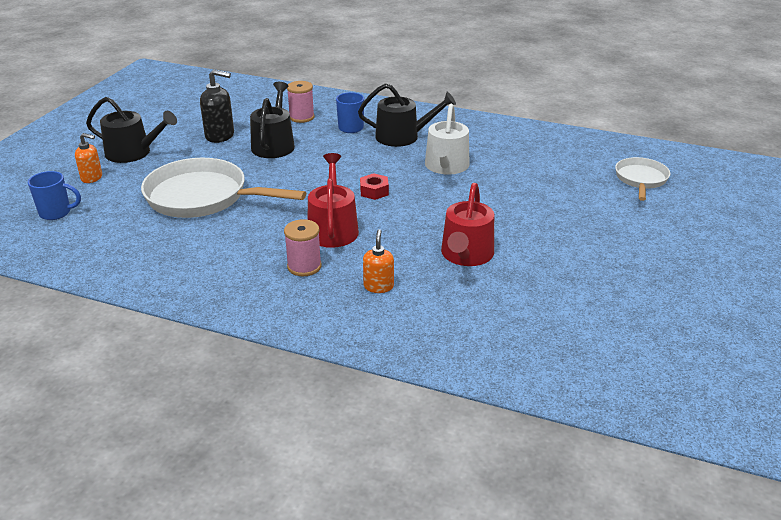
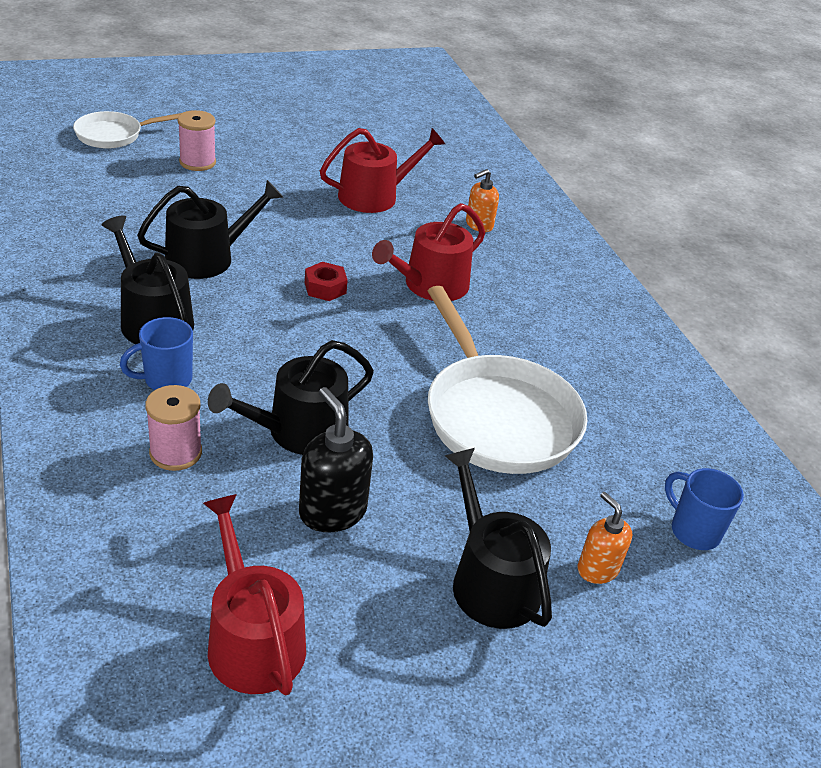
camera: 135 degrees left, 5 degrees up
(194, 105) = (252, 638): none -> red watering can
(304, 266) = (509, 275): pink spool -> pink spool (197, 162)
(446, 166) = (208, 257): white watering can -> black watering can

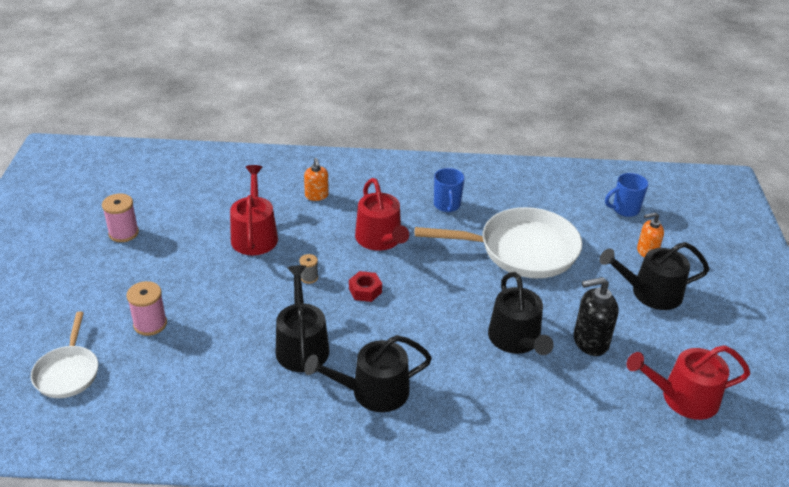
camera: 65 degrees left, 0 degrees up
(166, 380) = (447, 396): blue mug -> blue mug (447, 205)
(175, 453) = (525, 404): pink spool -> pink spool (123, 233)
(324, 244) = (309, 277): none -> grey spool

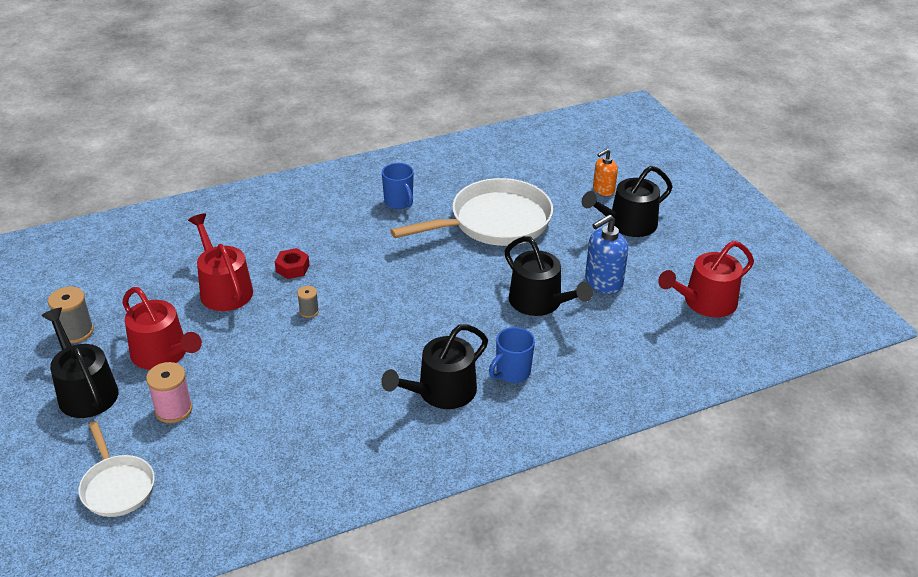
camera: 25 degrees left, 0 degrees up
(123, 233) = (76, 332): pink spool -> grey spool
(302, 345) = (345, 375): black watering can -> black watering can (85, 390)
(316, 196) = (262, 231): orange soap dispenser -> none
(365, 291) = (373, 305): red nut -> red nut (292, 268)
(380, 239) = (356, 254): red watering can -> red watering can (163, 354)
(590, 341) = (603, 282): black soap dispenser -> blue soap dispenser
(624, 209) = (562, 158): blue mug -> blue mug (512, 373)

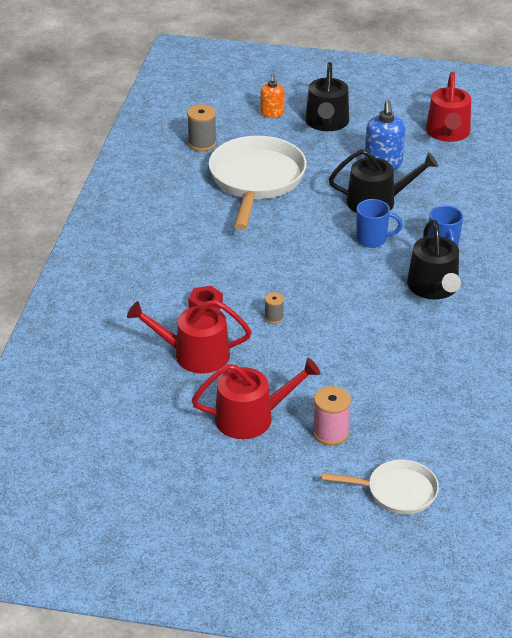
camera: 55 degrees left, 0 degrees up
(76, 332) = (166, 462): grey spool -> grey spool (202, 143)
(85, 390) = (257, 478): black watering can -> none
(399, 202) = (174, 216): blue mug -> blue mug (372, 240)

